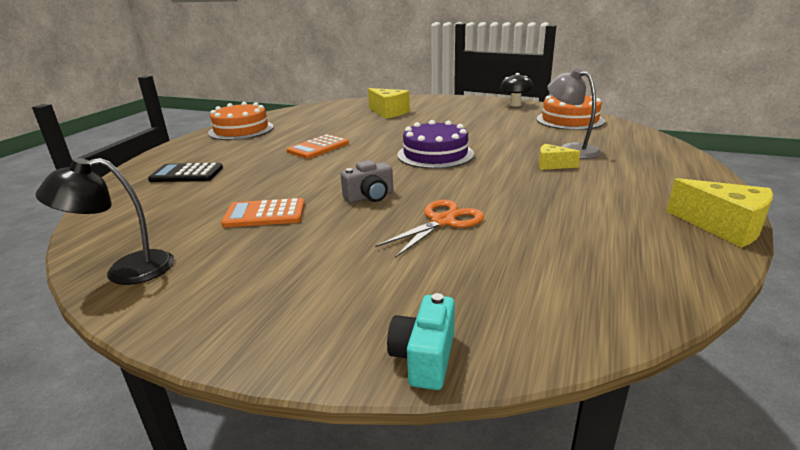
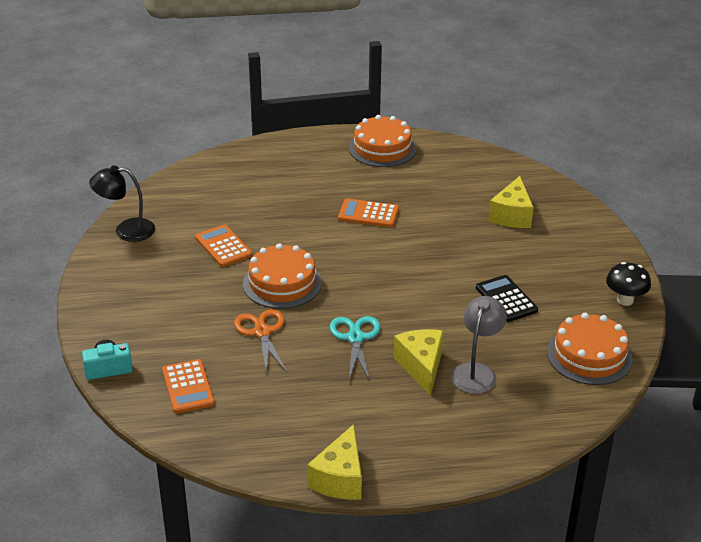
camera: 60 degrees right, 10 degrees up
(126, 271) = (126, 230): black lamp -> black lamp turned 45 degrees counterclockwise
(186, 174) = (265, 175): black calculator -> black calculator (506, 299)
(370, 197) = (282, 283): grey camera -> orange cake
(435, 154) = (400, 288): purple cake -> none
(442, 221) = (262, 332): orange scissors -> orange scissors turned 120 degrees counterclockwise
(491, 181) = (355, 338): none -> turquoise scissors
(516, 290) = (188, 387): none -> orange calculator
(552, 165) = (421, 366): yellow cheese -> yellow cheese, size x1.67

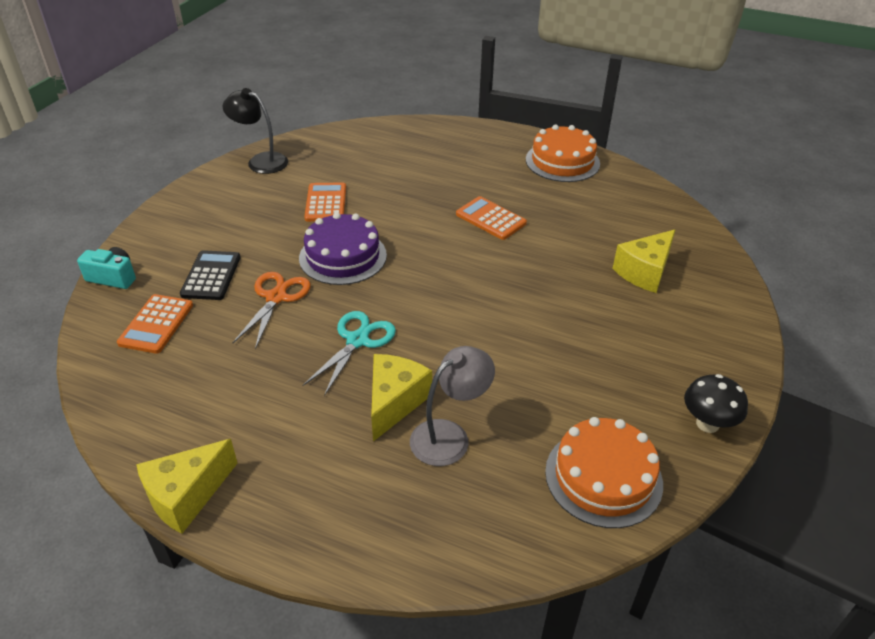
camera: 30 degrees right, 5 degrees up
(282, 283) = (343, 256): orange cake -> purple cake
(506, 299) = (558, 363): black calculator -> black calculator (211, 276)

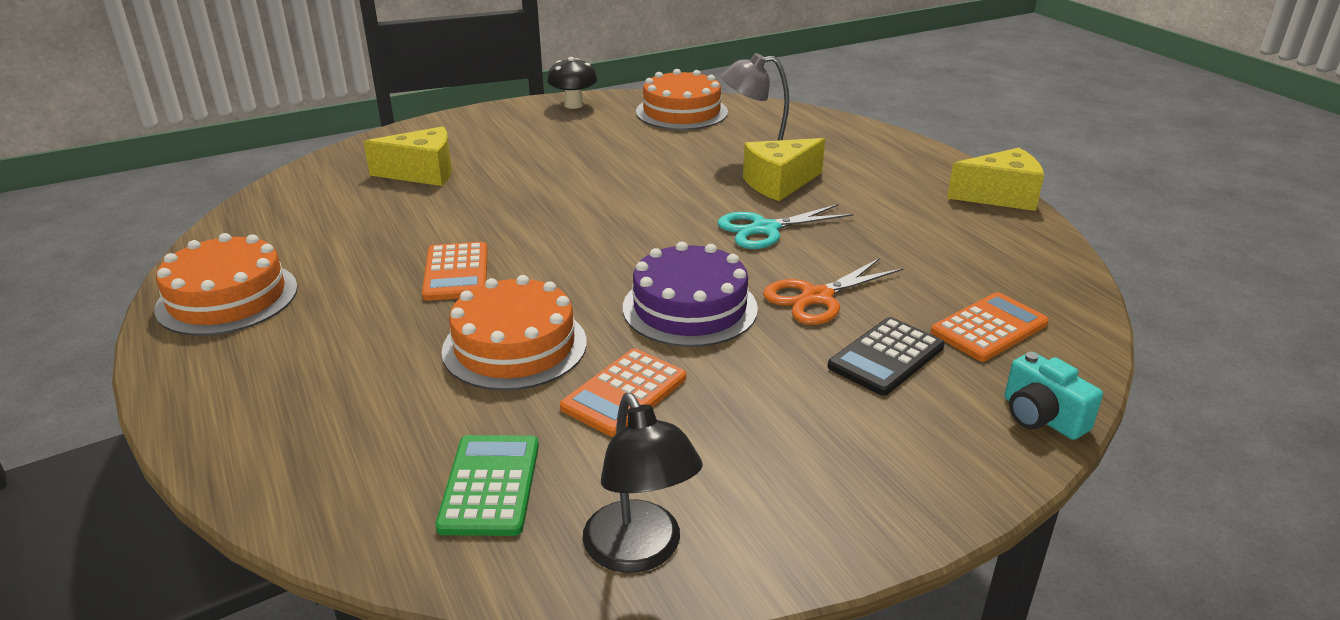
camera: 140 degrees left, 10 degrees down
(336, 155) = (490, 485): none -> green calculator
(401, 199) = (514, 346): none -> orange cake

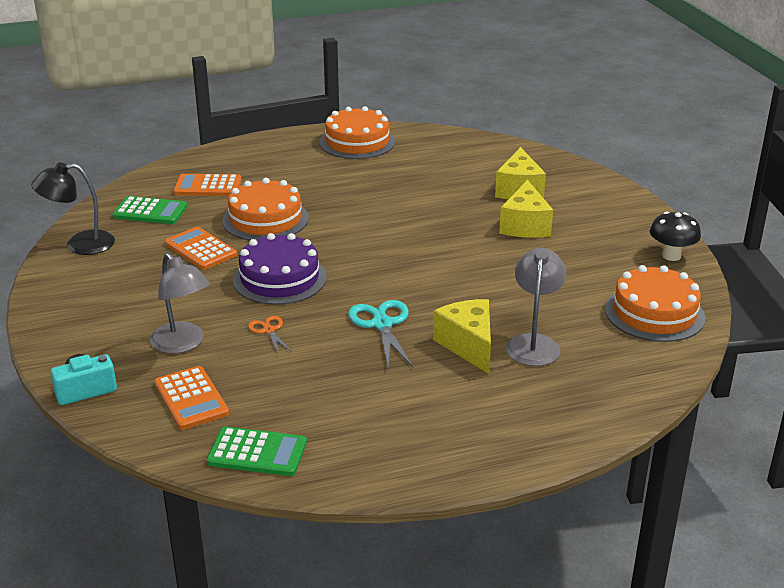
camera: 100 degrees right, 0 degrees up
(456, 272) = (360, 203): orange calculator -> orange calculator (207, 186)
(817, 297) = (269, 330): orange scissors -> orange scissors, size x0.57
(886, 357) = (183, 344): black calculator -> grey lamp
(1000, 196) = (408, 477): yellow cheese -> yellow cheese (525, 225)
(1039, 271) = (257, 452): none -> green calculator

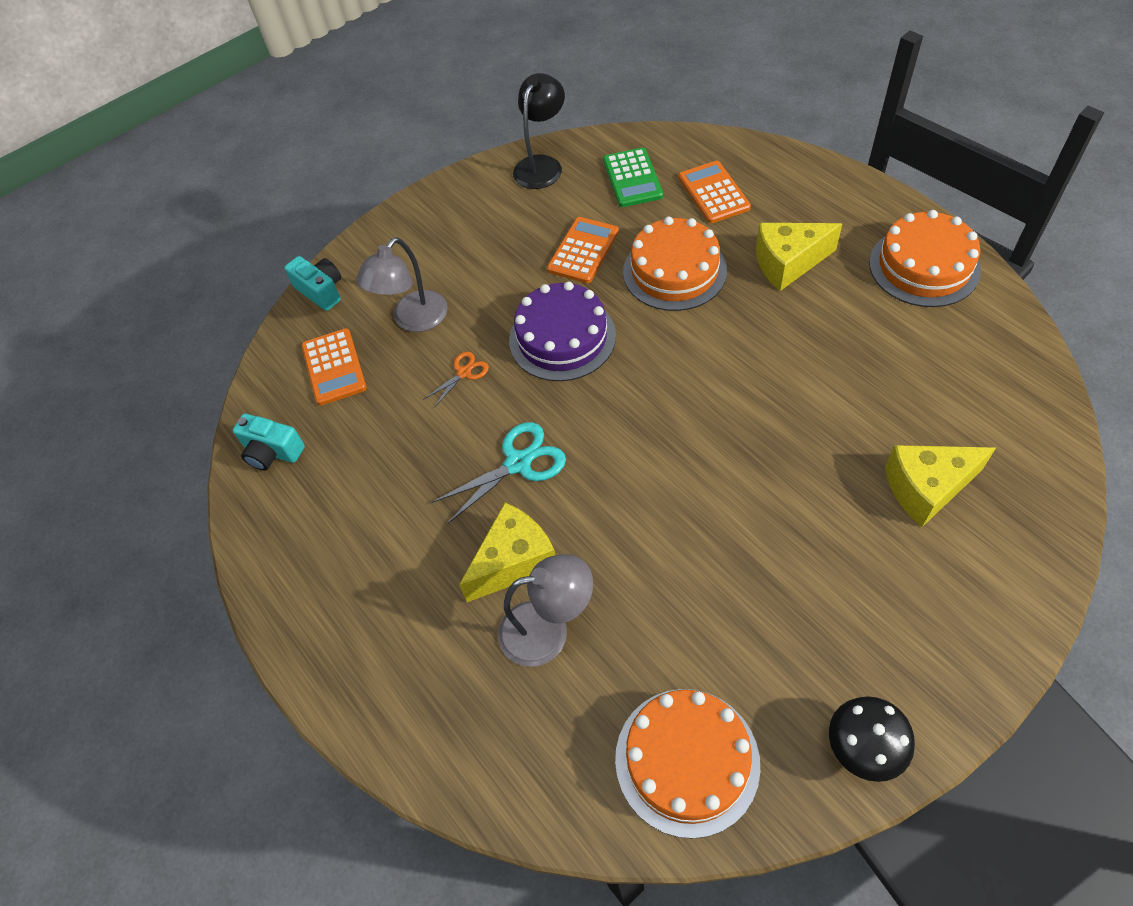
camera: 75 degrees right, 25 degrees up
(80, 244) = (542, 165): black lamp -> black lamp turned 60 degrees clockwise
(191, 398) = (334, 367): orange calculator -> orange calculator turned 60 degrees counterclockwise
(257, 452) = (272, 452): green calculator -> turquoise camera
(525, 225) = (828, 529): yellow cheese -> yellow cheese (788, 263)

